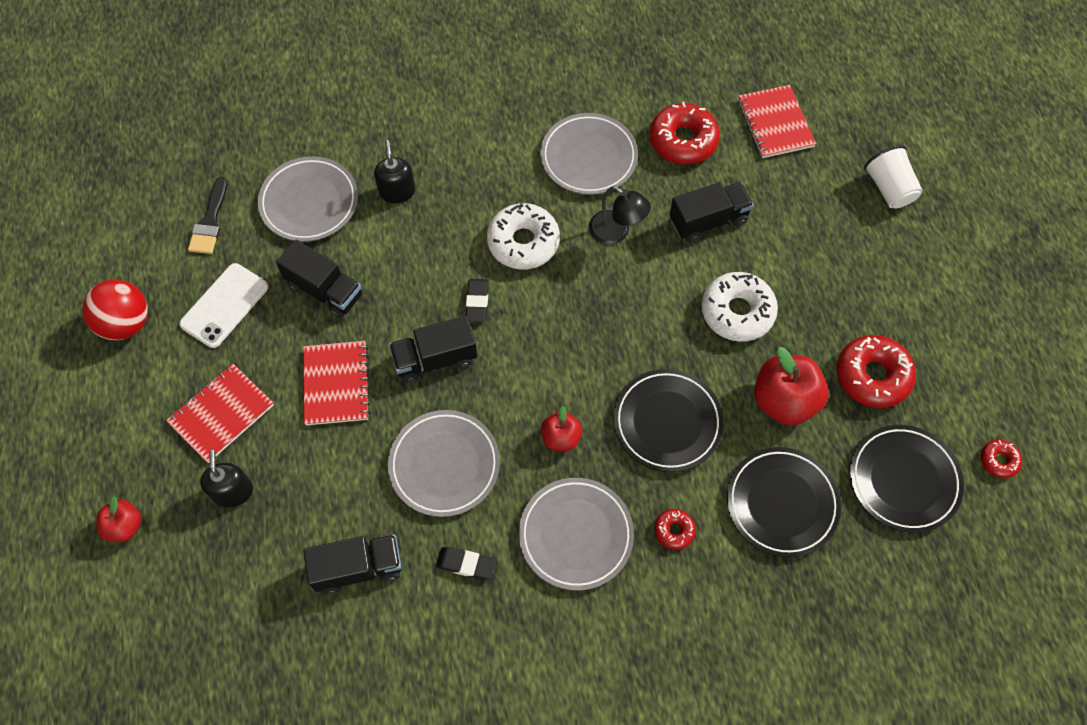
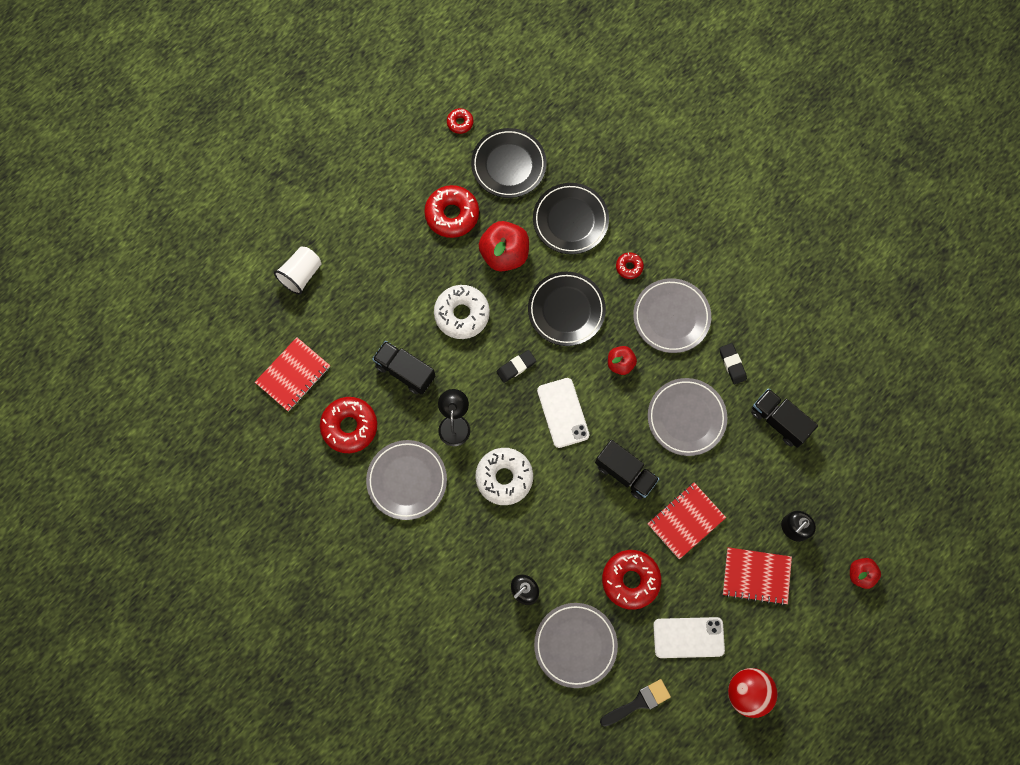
camera: 125 degrees left, 10 degrees up
(325, 290) = (630, 580): black truck -> red donut
(477, 302) = (568, 476): black eraser -> black eraser (516, 367)
(549, 341) = (563, 413): none -> white phone

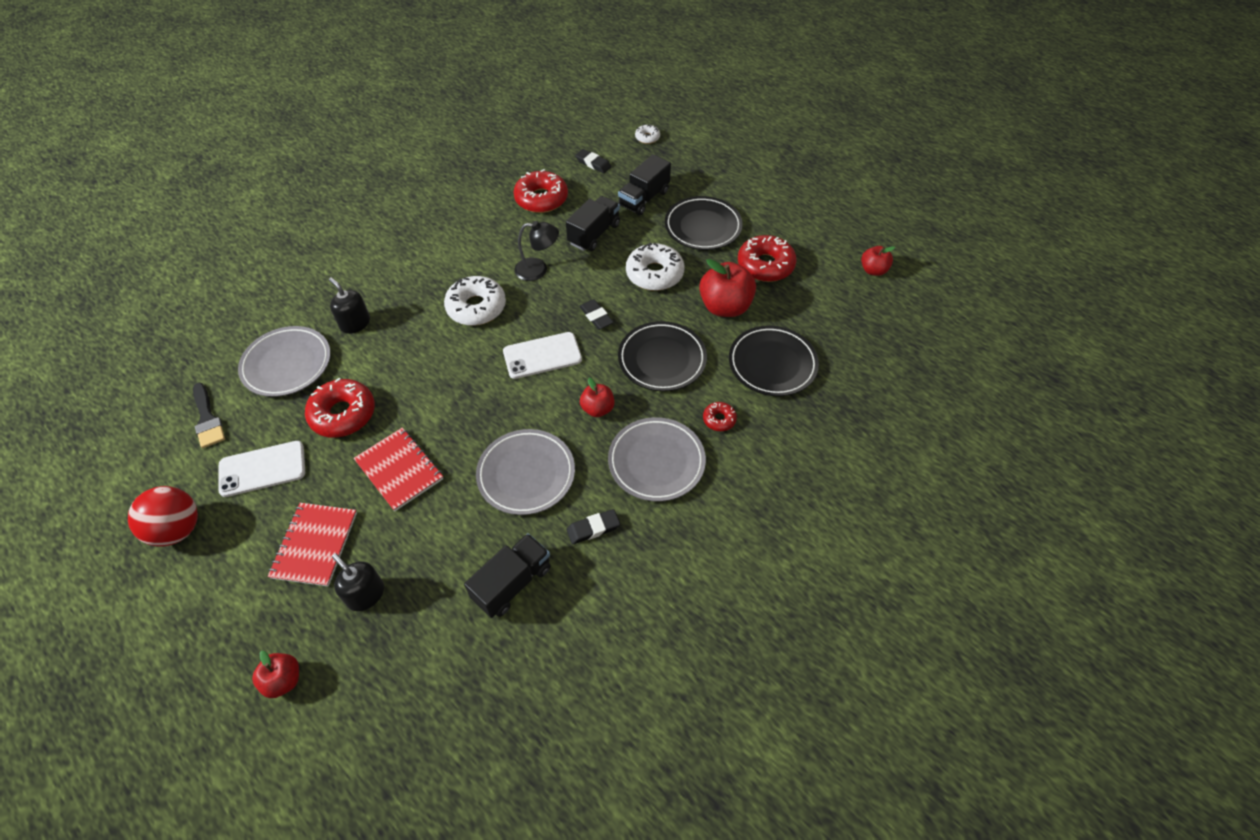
camera: 90 degrees right, 20 degrees down
(251, 318) = (647, 138): none -> white donut
(293, 375) = (593, 163): red notebook -> black eraser
(301, 274) = (690, 165): white cup -> none
(407, 480) = (484, 237): grey plate -> none
(460, 123) = (873, 270): red donut -> red apple
(508, 165) = (831, 310): black plate -> black plate (703, 227)
(625, 473) = (466, 411): black truck -> black truck (644, 198)
(688, 637) = (262, 469): white phone -> white phone turned 75 degrees clockwise

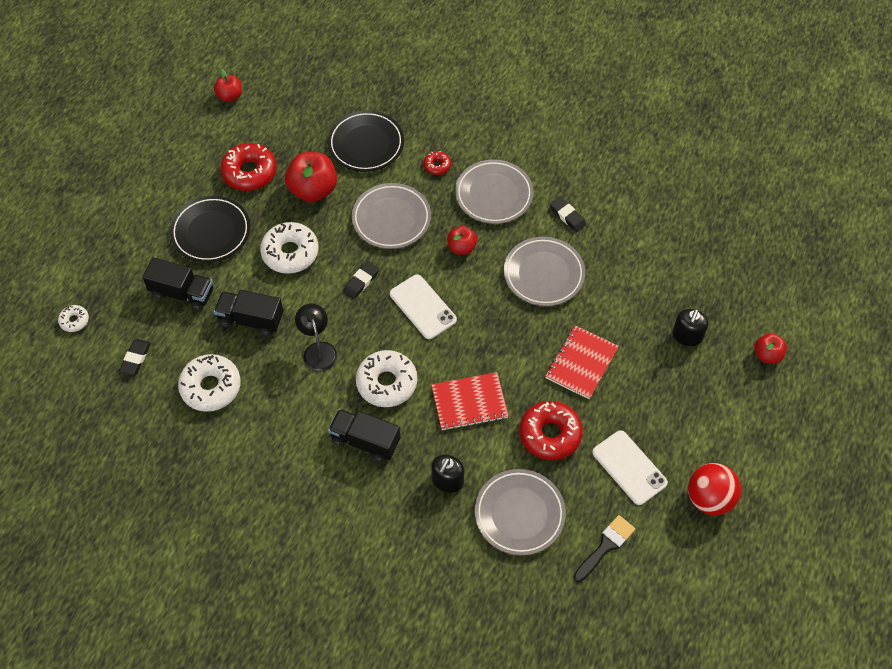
camera: 110 degrees left, 5 degrees up
(315, 545) = (670, 389): red notebook -> red notebook (469, 402)
(512, 583) = (632, 249): black truck -> black truck (365, 441)
(541, 199) = (211, 387): red donut -> white donut
(662, 359) = (391, 219): black plate -> grey plate

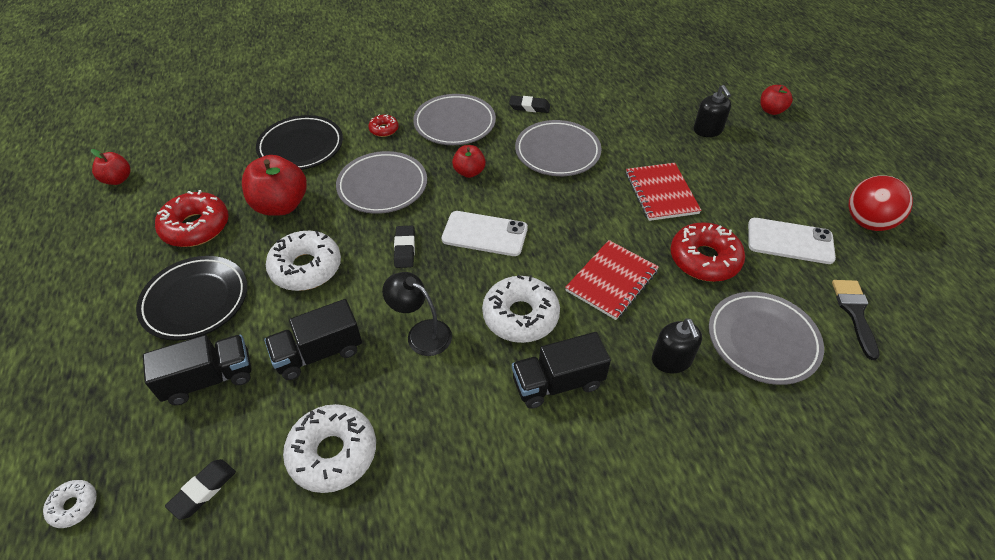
camera: 40 degrees left, 10 degrees down
(135, 358) = (203, 490): black eraser -> black eraser turned 60 degrees clockwise

